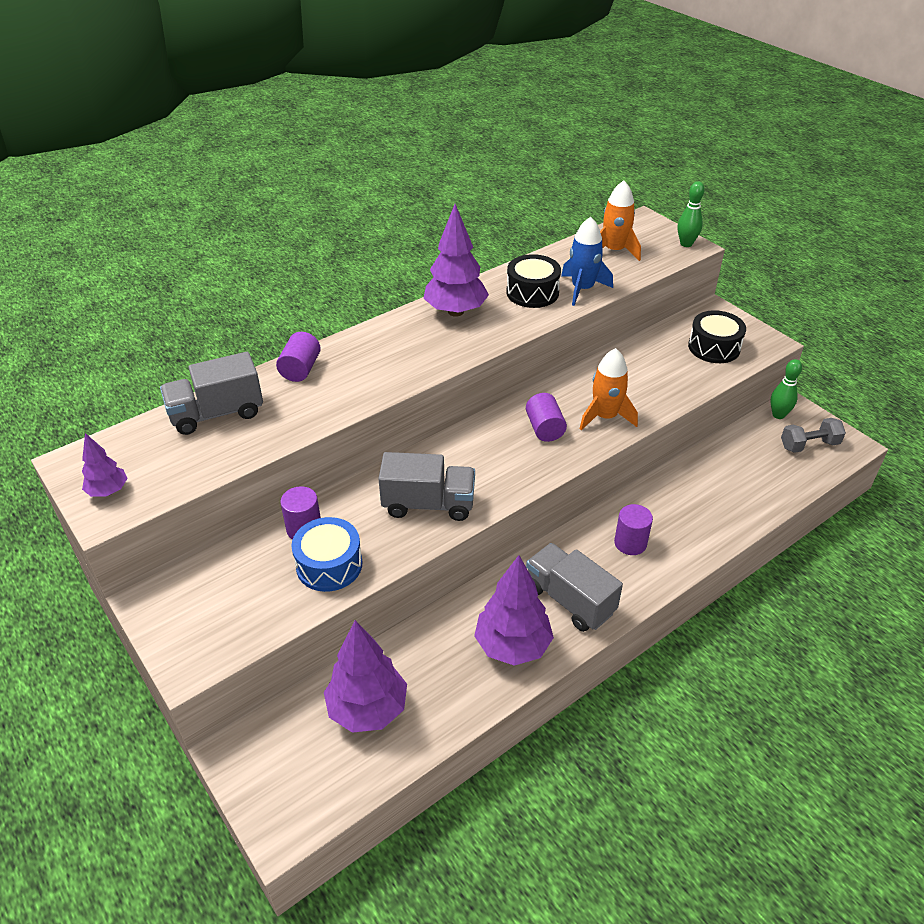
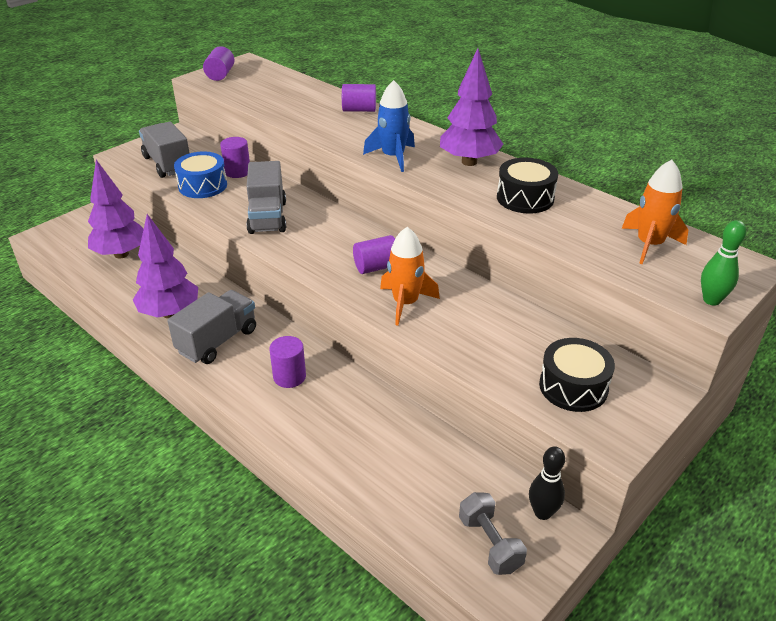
camera: 80 degrees right, 5 degrees down
(108, 491) = (220, 75): purple tree -> purple cylinder
(217, 413) = (300, 91): grey truck -> grey truck (167, 164)
(582, 289) = (550, 227): blue rocket -> blue rocket (393, 157)
(778, 415) = (542, 512): green bowling pin -> black bowling pin

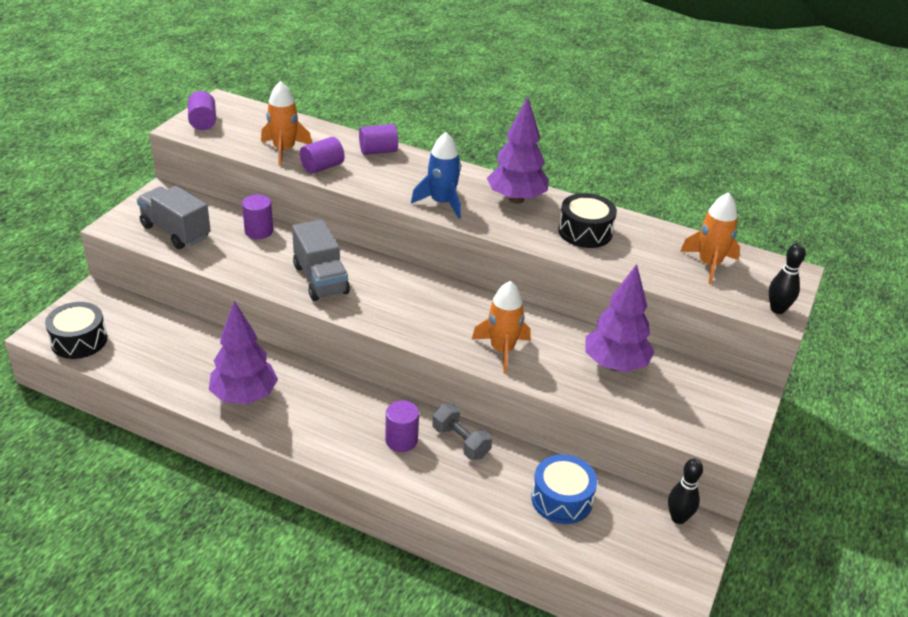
camera: 20 degrees left, 0 degrees up
(121, 254) = (152, 340): purple tree -> purple tree (615, 365)
(203, 186) = (230, 252): blue drum -> blue drum (561, 499)
(217, 341) = (310, 417): grey truck -> none
(275, 101) = (284, 150): none -> orange rocket
(376, 267) = (456, 317): purple cylinder -> purple cylinder (322, 167)
(490, 543) = (647, 553): grey dumbbell -> grey dumbbell (460, 442)
(573, 387) = (680, 403): black drum -> black drum (79, 340)
(711, 300) = (777, 309): green bowling pin -> black bowling pin

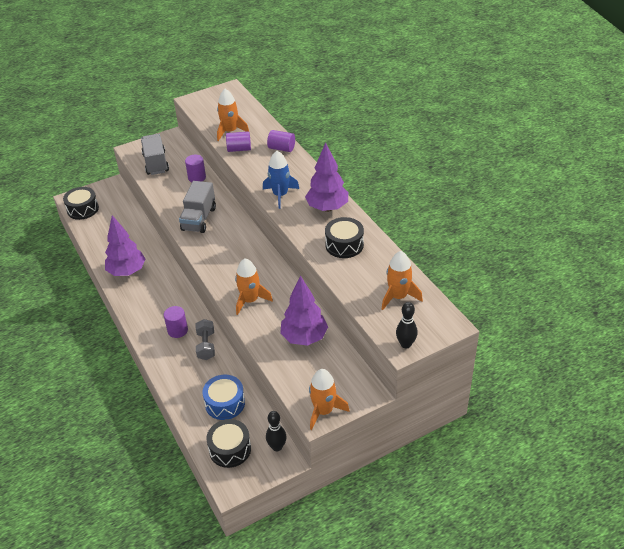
camera: 40 degrees right, 5 degrees up
(203, 122) = (206, 100): purple cylinder -> none
(629, 550) = (230, 449): none -> black drum
(731, 435) = (324, 411): none -> orange rocket

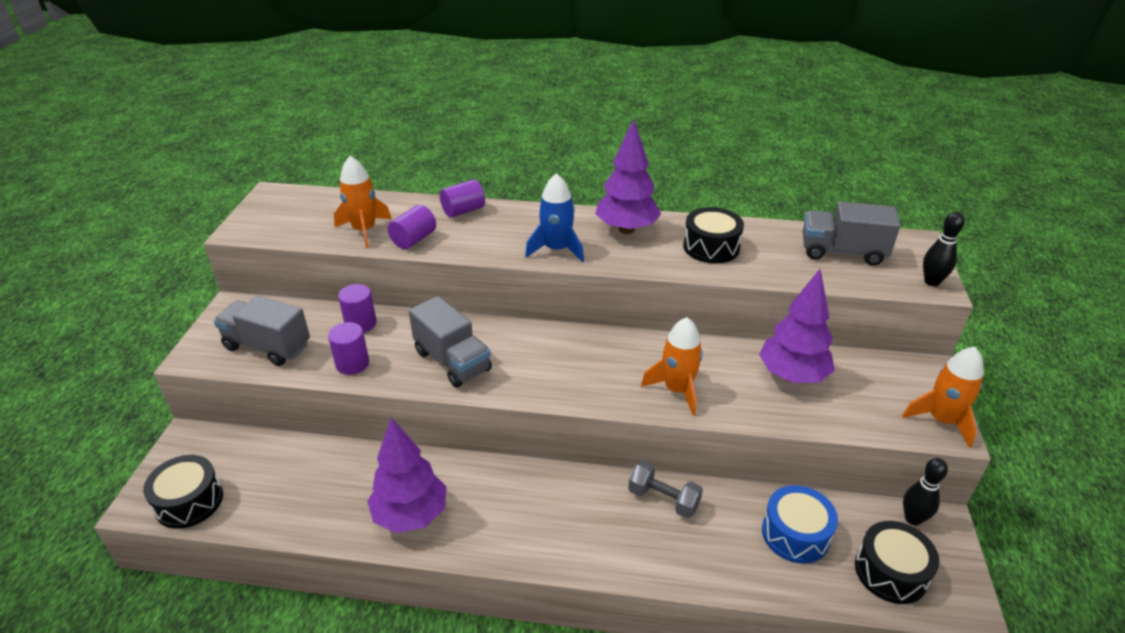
camera: 55 degrees left, 5 degrees down
(177, 330) = (603, 516): purple cylinder -> purple cylinder (352, 364)
(398, 297) = (842, 252): orange rocket -> grey truck

